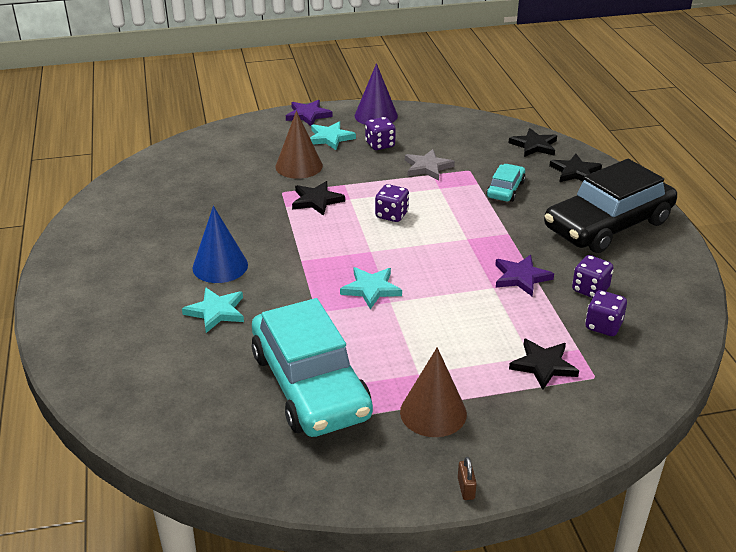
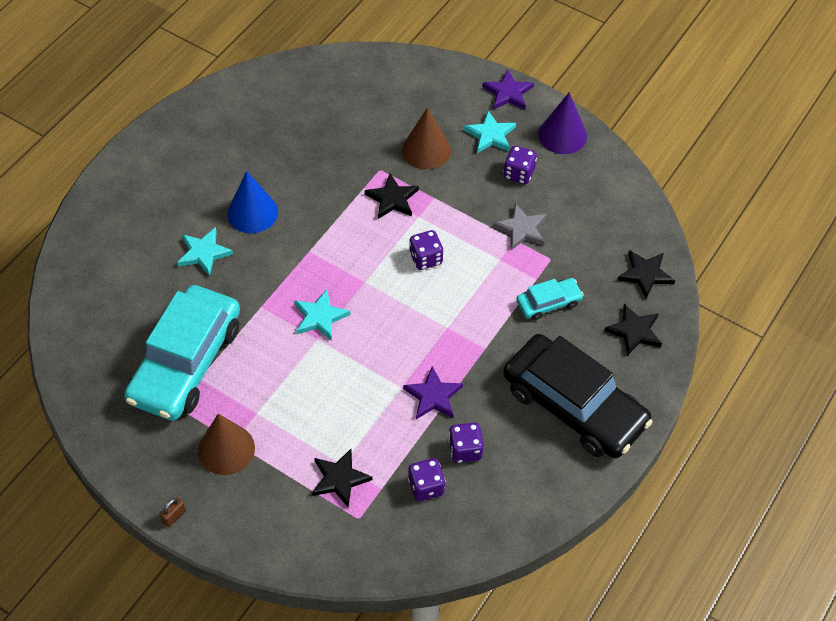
camera: 45 degrees right, 20 degrees up
(608, 225) = (574, 405): black car -> black car turned 150 degrees counterclockwise

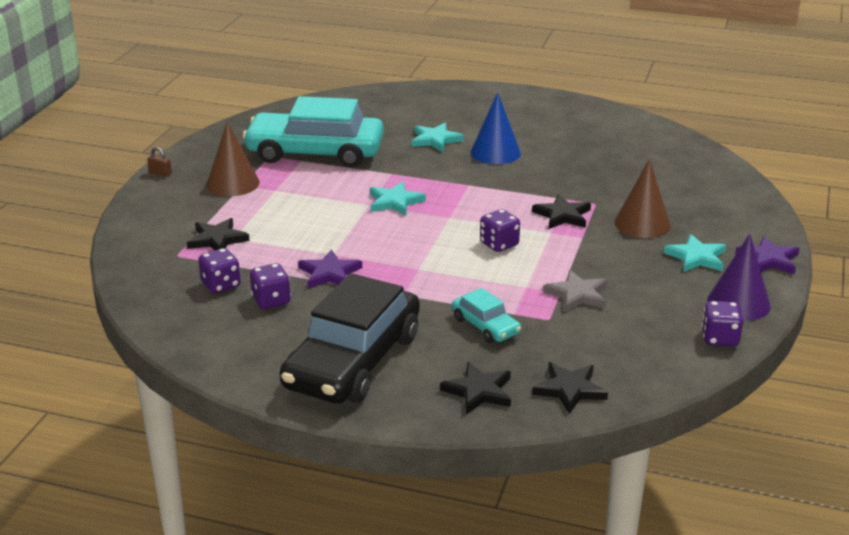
camera: 75 degrees right, 25 degrees down
(519, 174) = (656, 282): purple dice -> purple dice (720, 338)

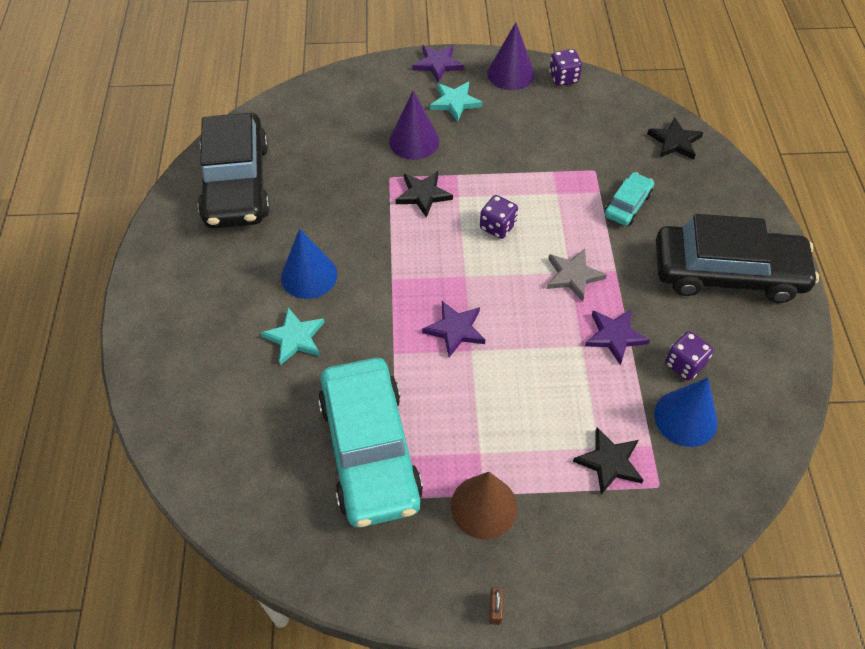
camera: 110 degrees left, 25 degrees up
(221, 285) = (685, 418): purple dice -> blue cone
(395, 202) = (455, 330): turquoise star -> purple star
(478, 391) = (710, 188): black star -> none
(577, 295) = (550, 160): grey star -> grey star (573, 276)
(621, 137) = (236, 183): none -> black car
(642, 224) = (414, 141): brown cone -> purple cone

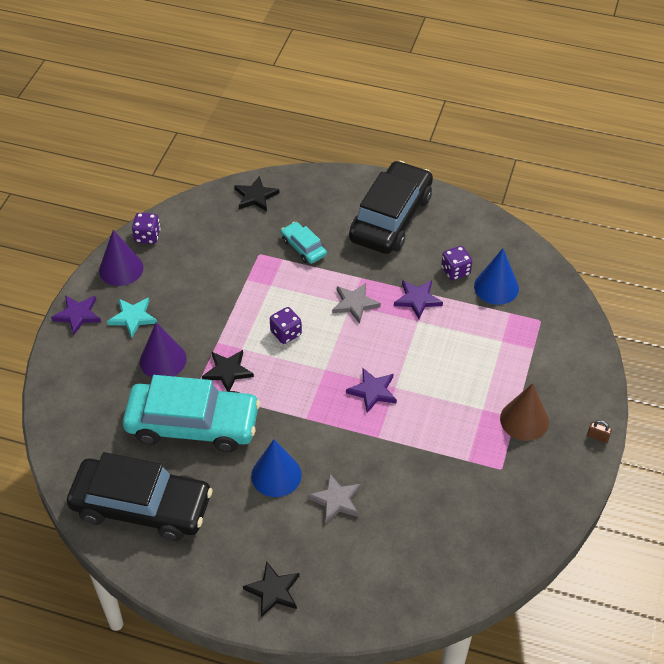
camera: 70 degrees left, 5 degrees down
(295, 338) = (336, 500): turquoise star -> grey star
(370, 450) = (457, 475): turquoise car -> turquoise car (193, 424)
(609, 462) = (514, 339): black star -> black star (273, 591)

